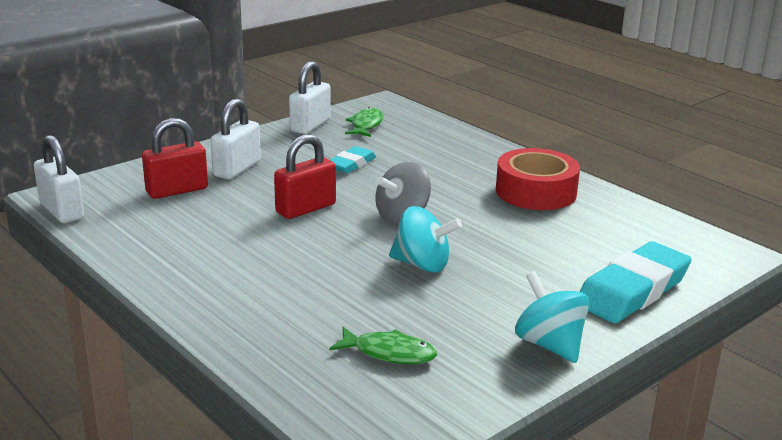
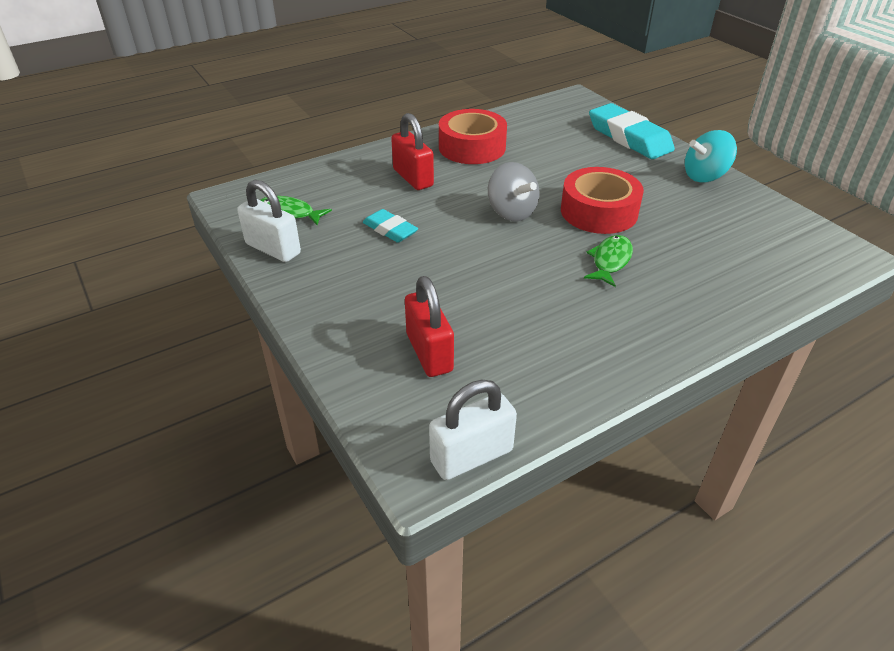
camera: 80 degrees left, 15 degrees up
(237, 169) = (380, 306): white padlock -> none
(306, 208) = (489, 263): red padlock -> red padlock (413, 178)
(389, 353) = (733, 239): green fish -> green fish (610, 261)
(422, 265) = (599, 211): turquoise spinning top -> red tape

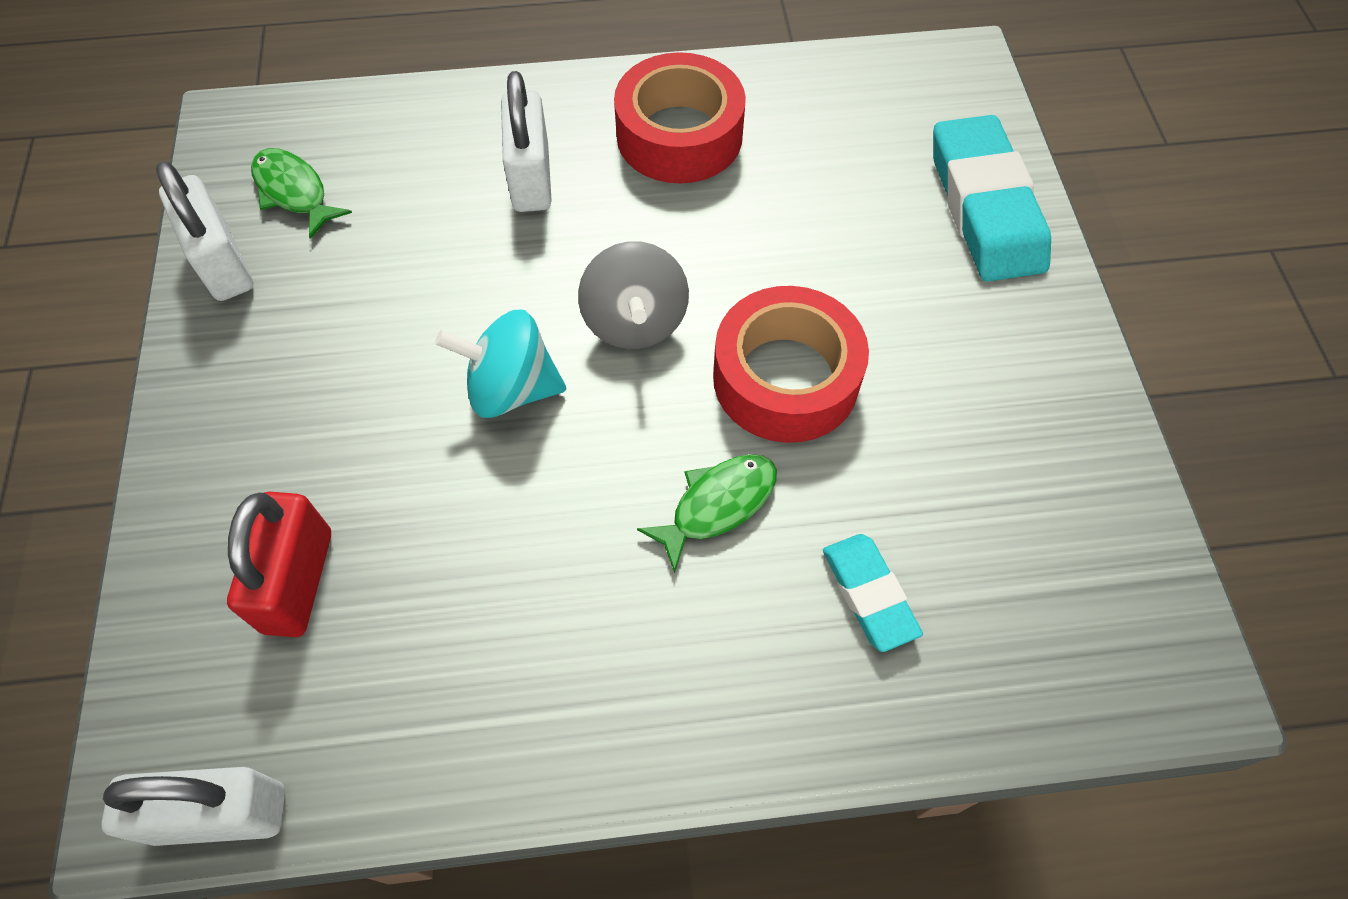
camera: 25 degrees right, 20 degrees up
(390, 230) = (416, 288): turquoise eraser -> turquoise eraser (869, 594)
(413, 178) = (531, 178): red padlock -> white padlock
(705, 176) = (1054, 363): turquoise spinning top -> turquoise spinning top (511, 389)

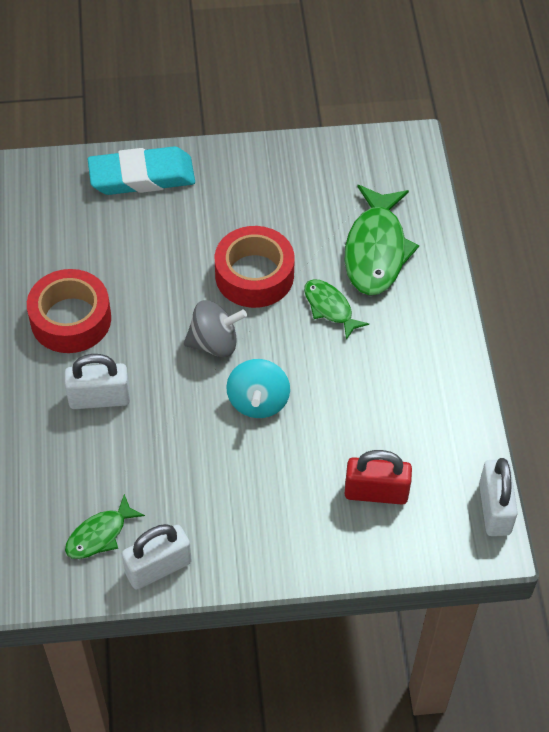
camera: 90 degrees left, 5 degrees down
(869, 594) = (376, 250): turquoise eraser -> green fish

